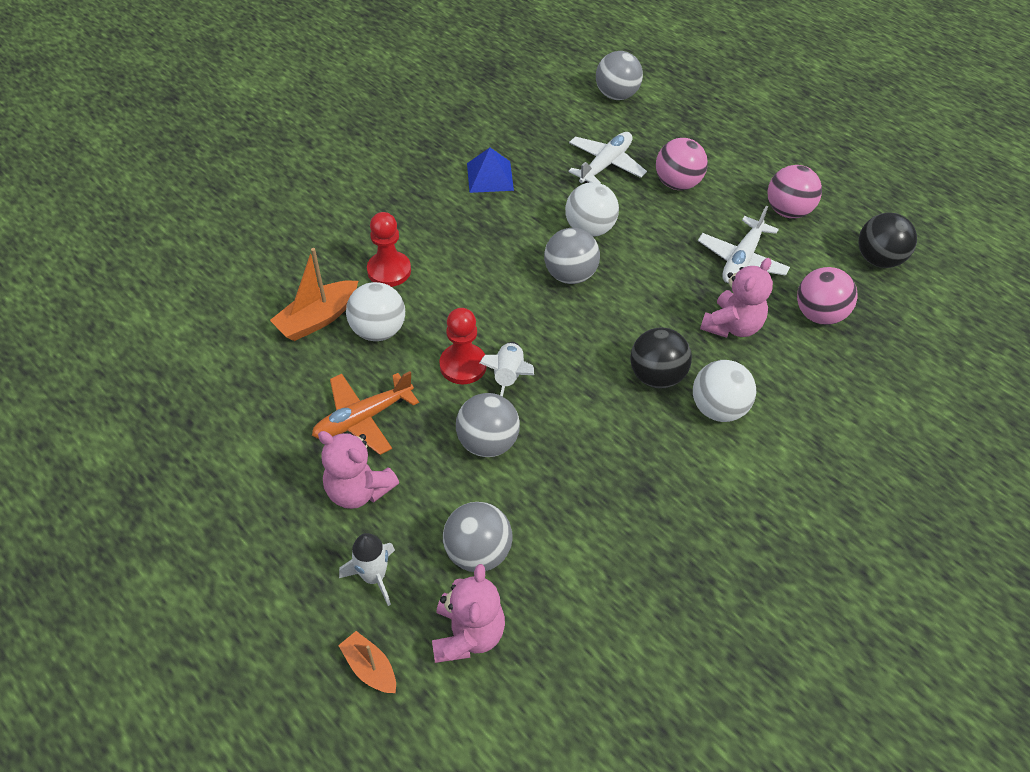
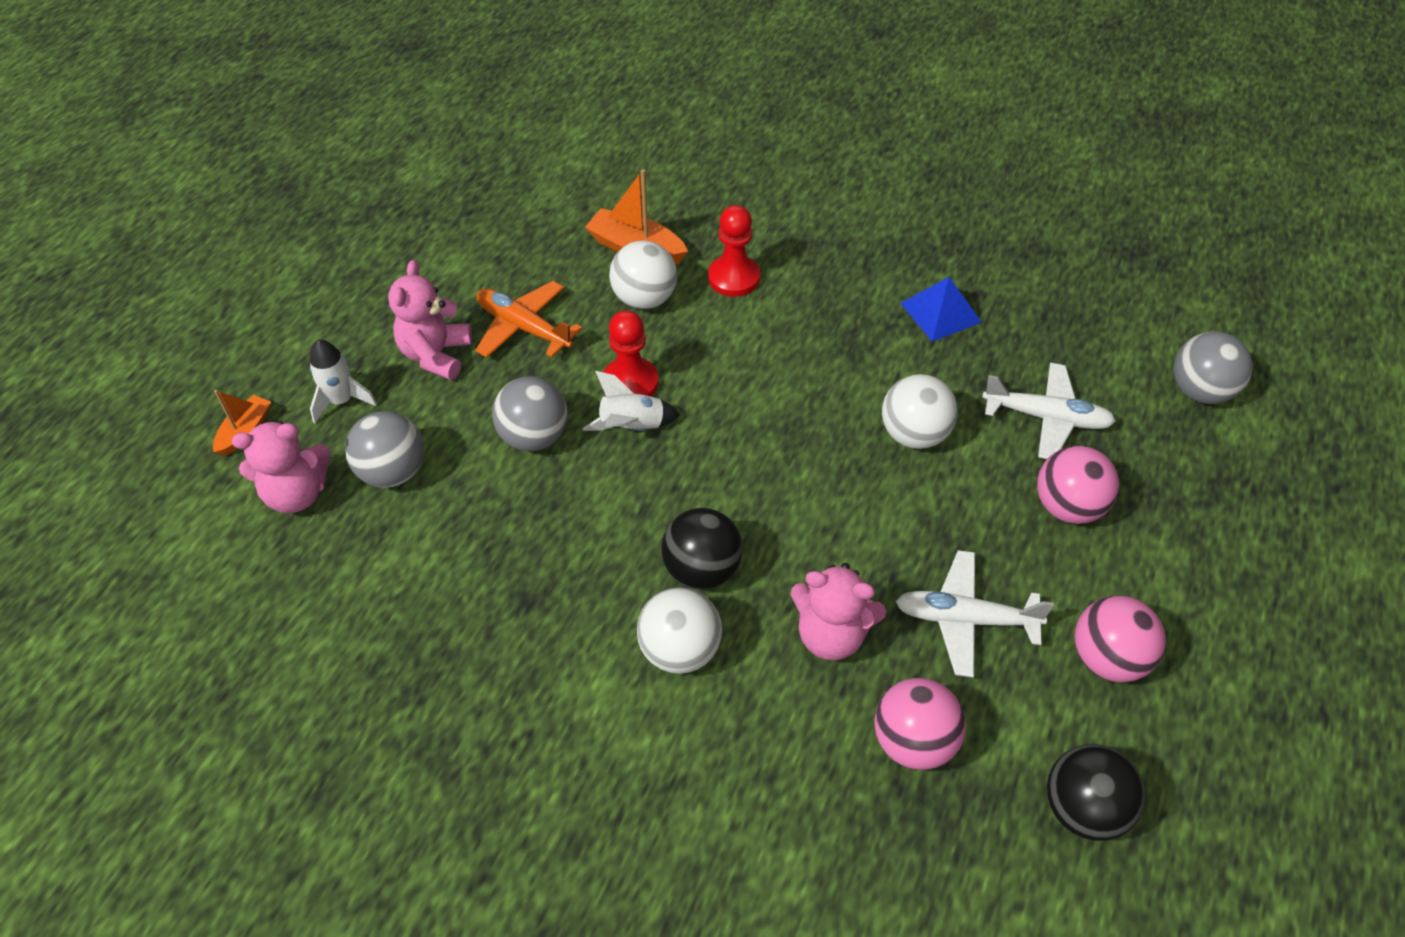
camera: 70 degrees right, 0 degrees up
(570, 275) = (821, 437): grey ball -> none

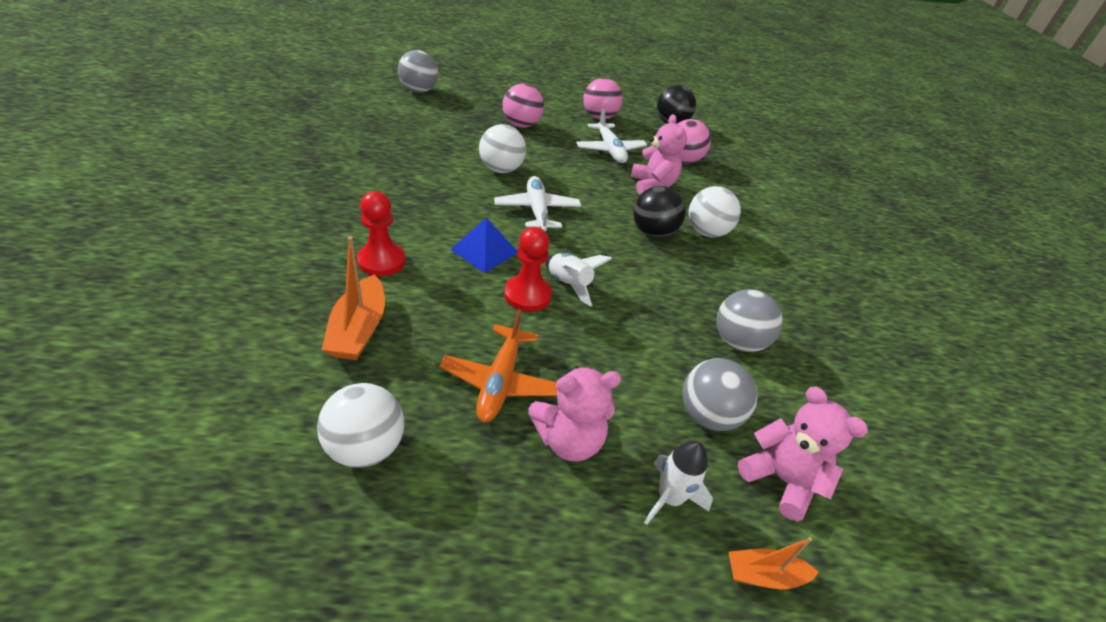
camera: 120 degrees left, 10 degrees down
(534, 437) = (613, 335): grey ball -> grey ball (738, 342)
(644, 299) = (428, 308): white ball -> white ball (366, 447)
(940, 312) = (386, 165): blue pyramid -> blue pyramid (484, 251)
(1046, 418) = (462, 130): white plane -> white plane (537, 210)

